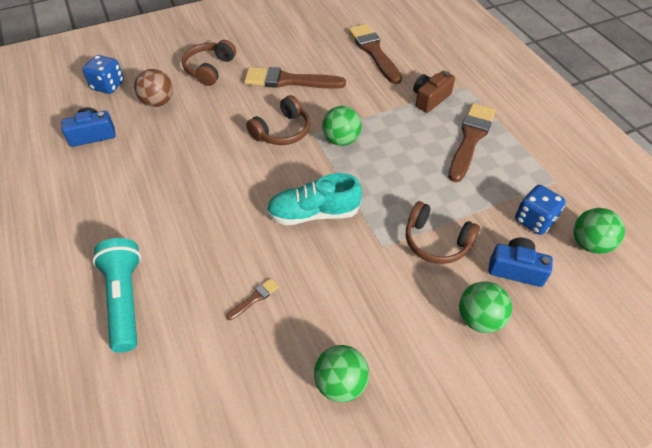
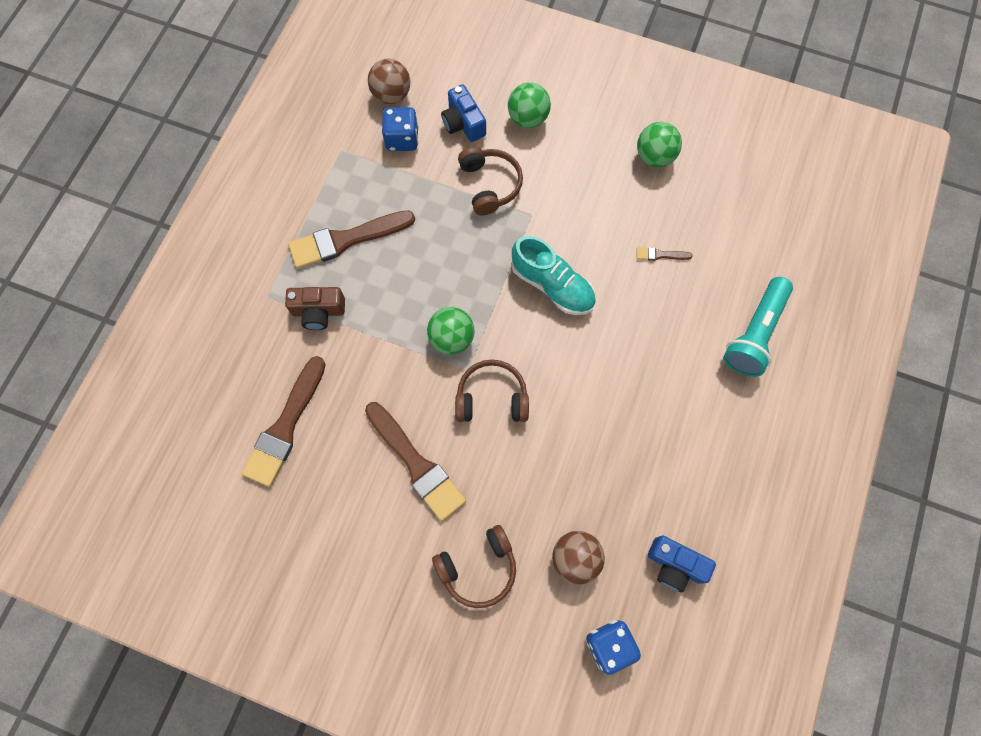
camera: 135 degrees left, 20 degrees up
(589, 244) = (391, 95): green ball -> brown ball

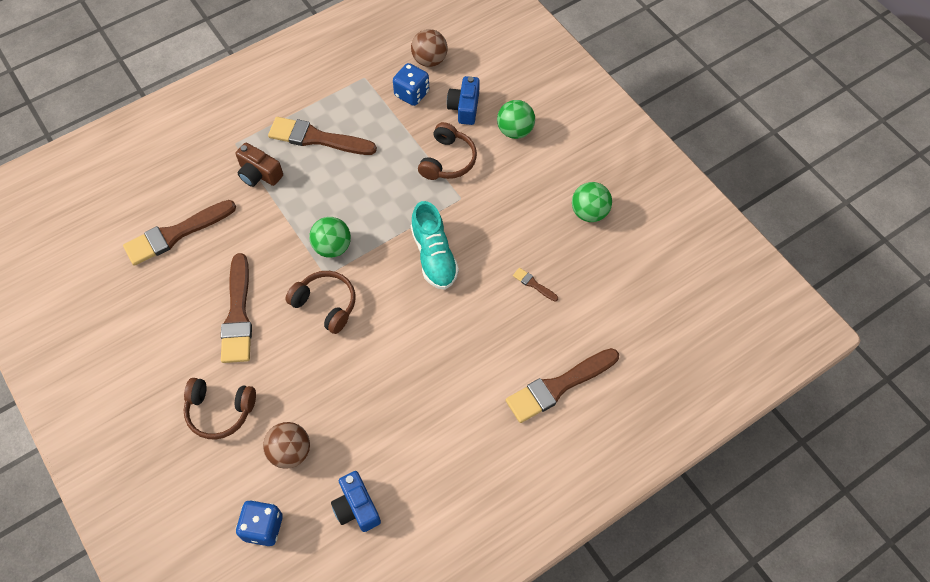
camera: 35 degrees right, 10 degrees down
(754, 333) = (559, 386): turquoise flashlight -> brown brush

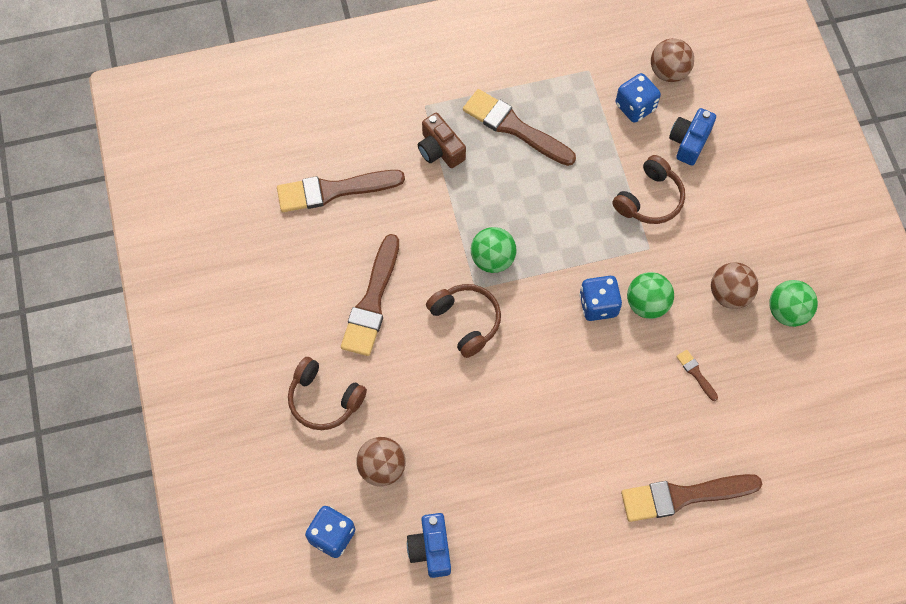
camera: 20 degrees right, 5 degrees up
(434, 256) = (598, 305): turquoise shoe -> blue dice
(515, 131) = (737, 187): green ball -> green ball (647, 304)
(538, 213) = (729, 294): none -> brown ball

